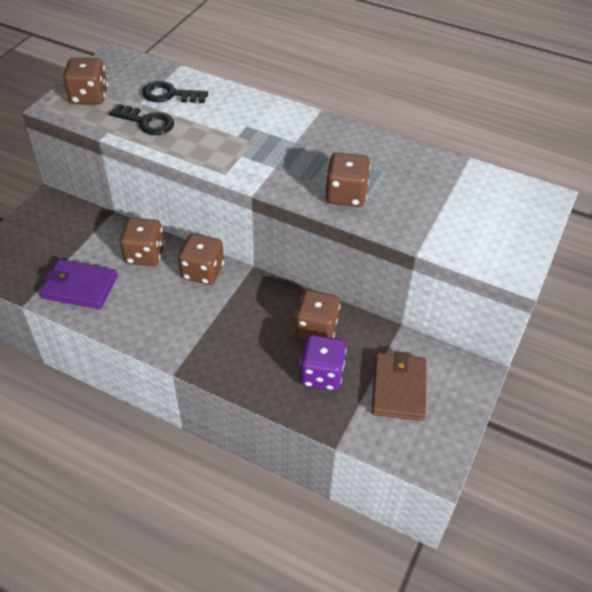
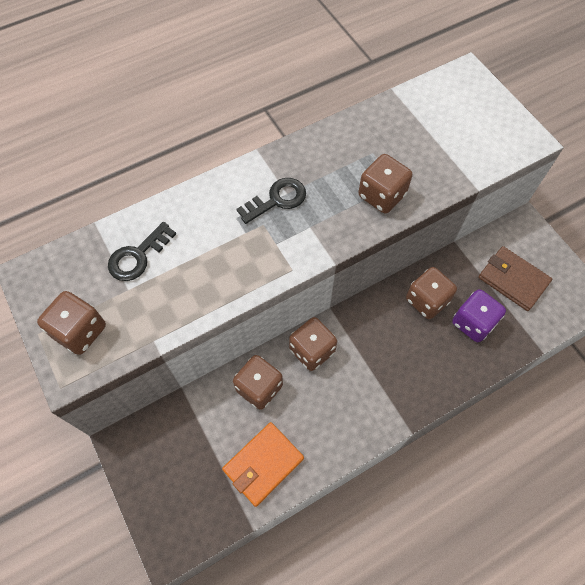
camera: 55 degrees left, 15 degrees up
(80, 287) = (263, 464): purple wallet -> orange wallet
(147, 122) = (166, 297): black key -> black key (277, 200)

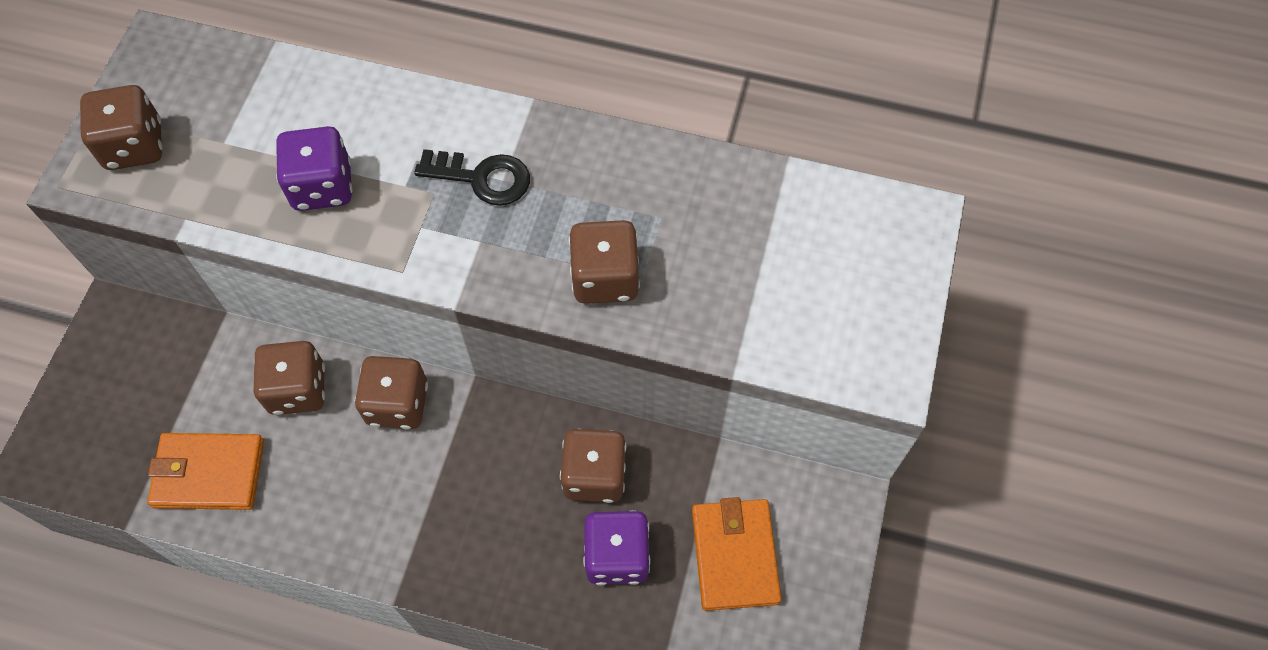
camera: 45 degrees right, 0 degrees up
(138, 256) = (272, 115): black key -> none
(206, 266) = (322, 186): none -> purple dice
(512, 280) = (734, 555): brown wallet -> orange wallet

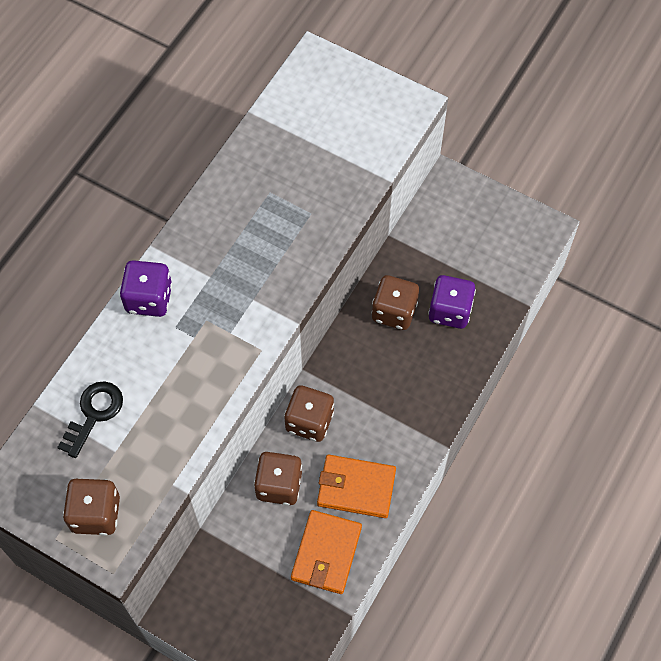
camera: 75 degrees left, 0 degrees up
(322, 186) = (177, 389): purple dice -> purple dice (149, 299)
(482, 178) = (204, 288): black key -> black key (94, 414)
(605, 278) = (303, 233): brown dice -> none
(734, 555) = (466, 247): orange wallet -> orange wallet (356, 488)

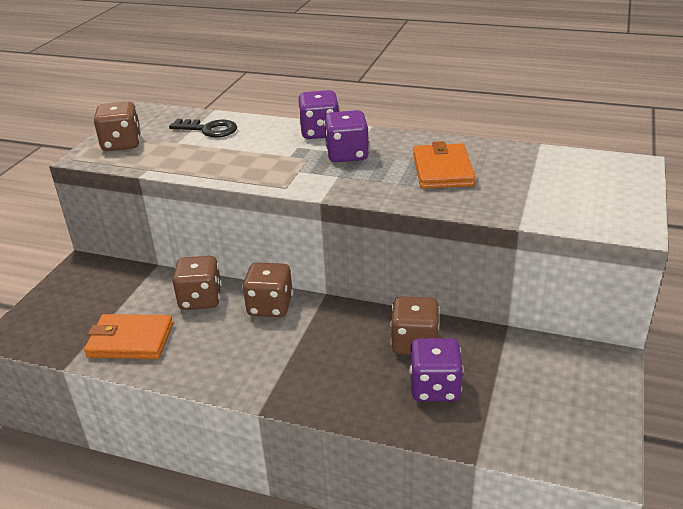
camera: 80 degrees right, 30 degrees down
(212, 282) = (347, 155): none -> purple dice
(356, 488) = (201, 349): orange wallet -> orange wallet (442, 170)

